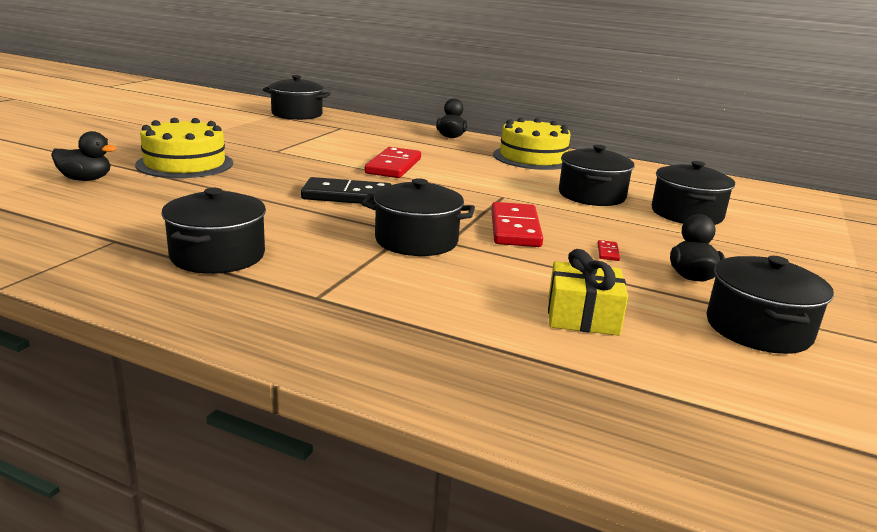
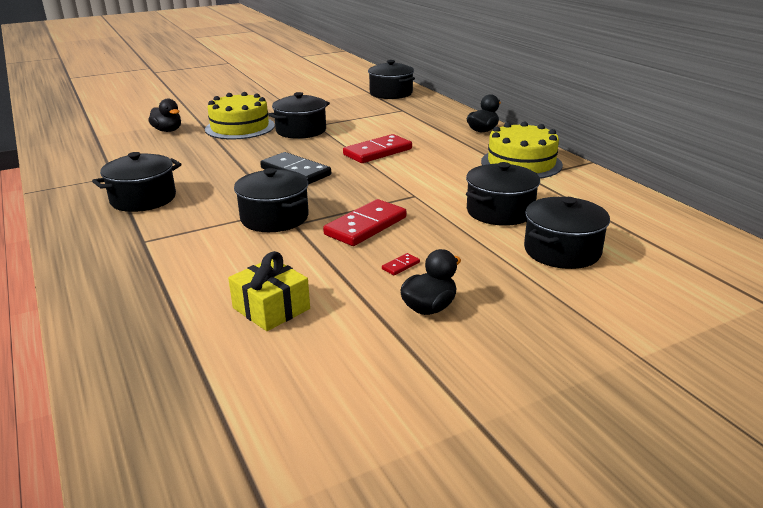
camera: 40 degrees right, 5 degrees up
(758, 329) = (387, 369): black pot -> black pot (301, 131)

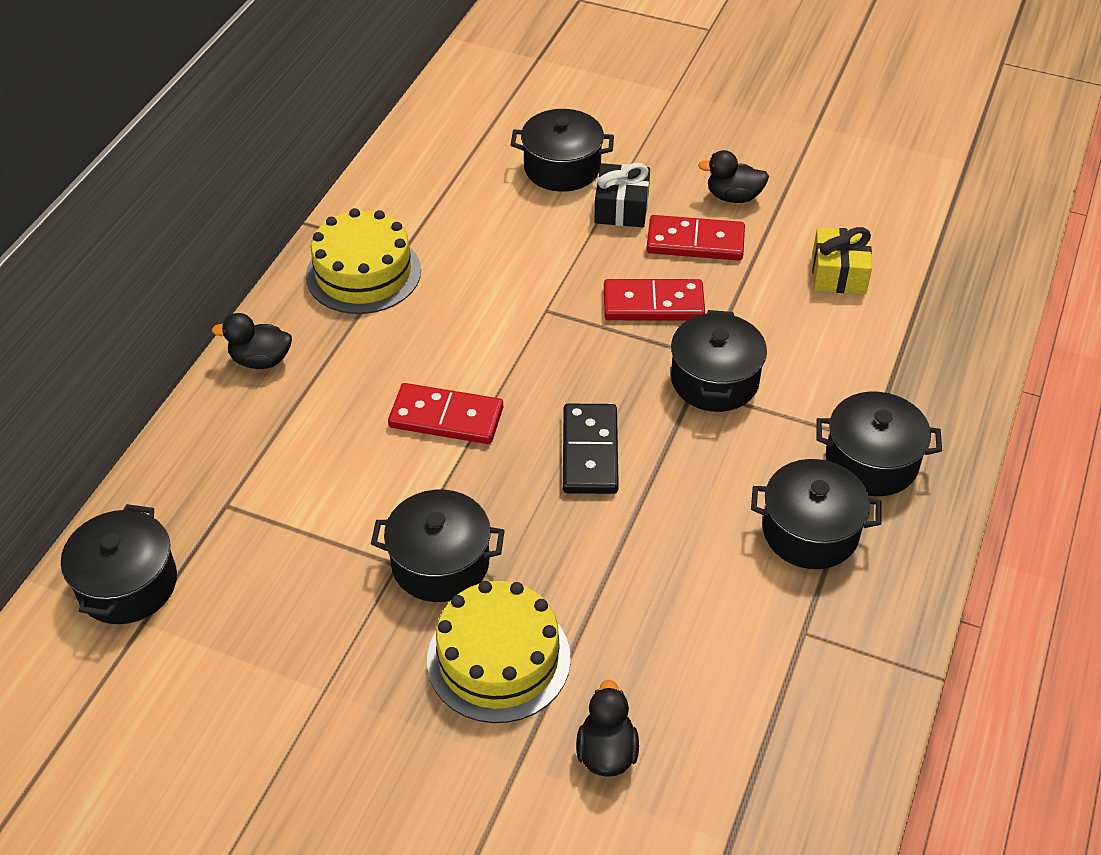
camera: 130 degrees left, 20 degrees up
(400, 266) = (695, 242): red domino -> red domino, size x2.48
(480, 254) = (621, 208): none -> black gift
(500, 211) = (520, 233): black pot -> black pot (871, 461)

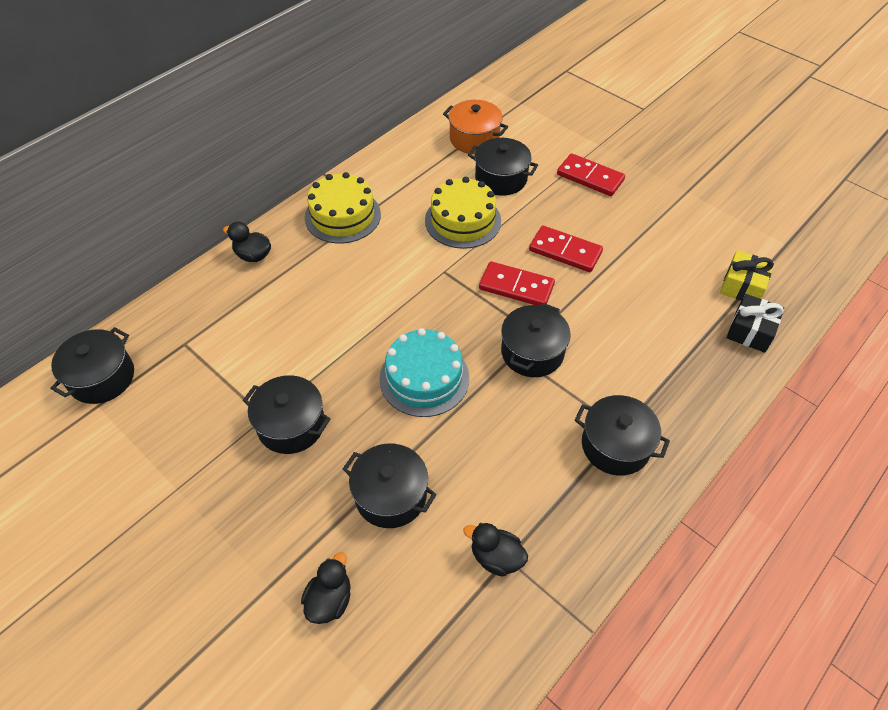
camera: 20 degrees right, 5 degrees up
(446, 418) = (344, 326): red domino -> red domino (590, 177)
(497, 123) = (474, 139): none -> orange pot
(498, 659) = (294, 505): yellow cake -> yellow cake (463, 220)
(589, 452) = (424, 378): black domino -> turquoise cake
(621, 208) = (527, 215): black gift -> black gift (750, 331)
(733, 197) = (606, 227): black duck -> black duck (496, 557)
(810, 531) = (547, 484): black pot -> black pot (390, 495)
(838, 273) = (655, 300): yellow gift -> yellow gift (742, 286)

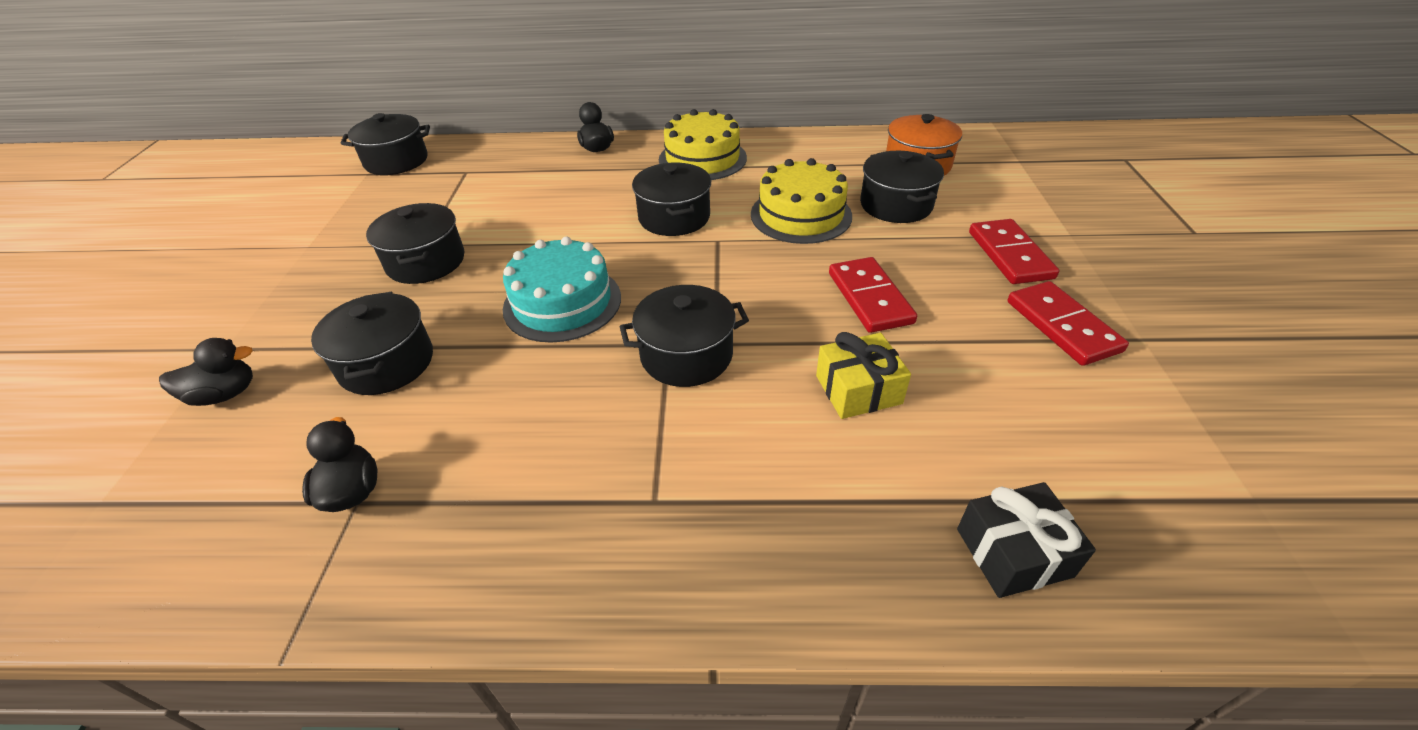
camera: 50 degrees right, 10 degrees down
(516, 287) = (765, 293): red domino -> red domino (1062, 326)
(615, 445) = (620, 510): black pot -> black pot (674, 217)
(742, 286) = (1083, 492): yellow gift -> yellow gift (858, 389)

